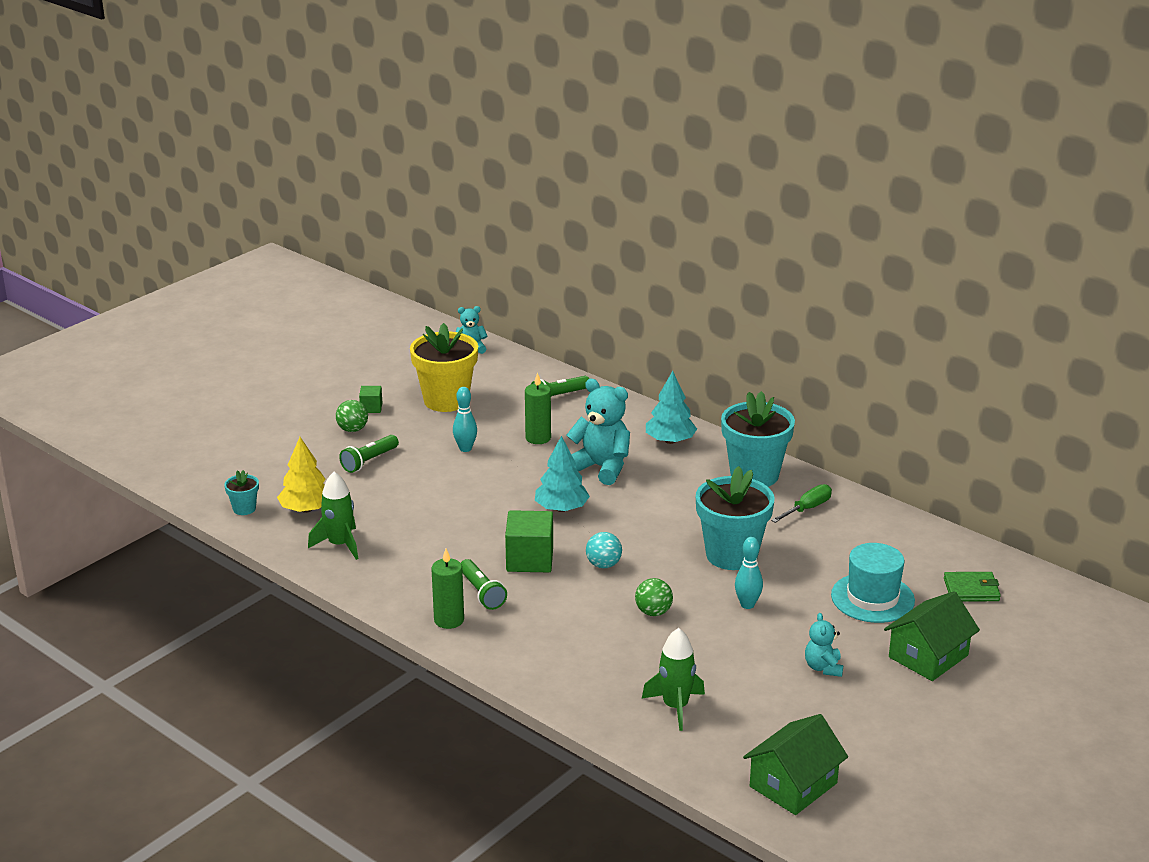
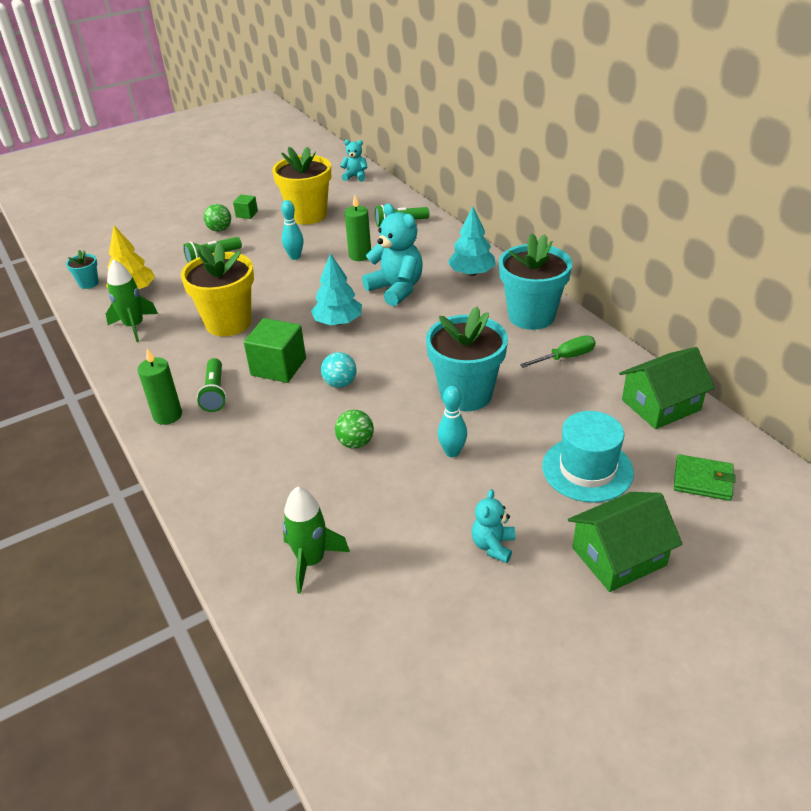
camera: 20 degrees right, 10 degrees up
(443, 526) = (228, 323): none -> yellow flower pot
(793, 785) = (378, 703): green house -> green house (661, 405)

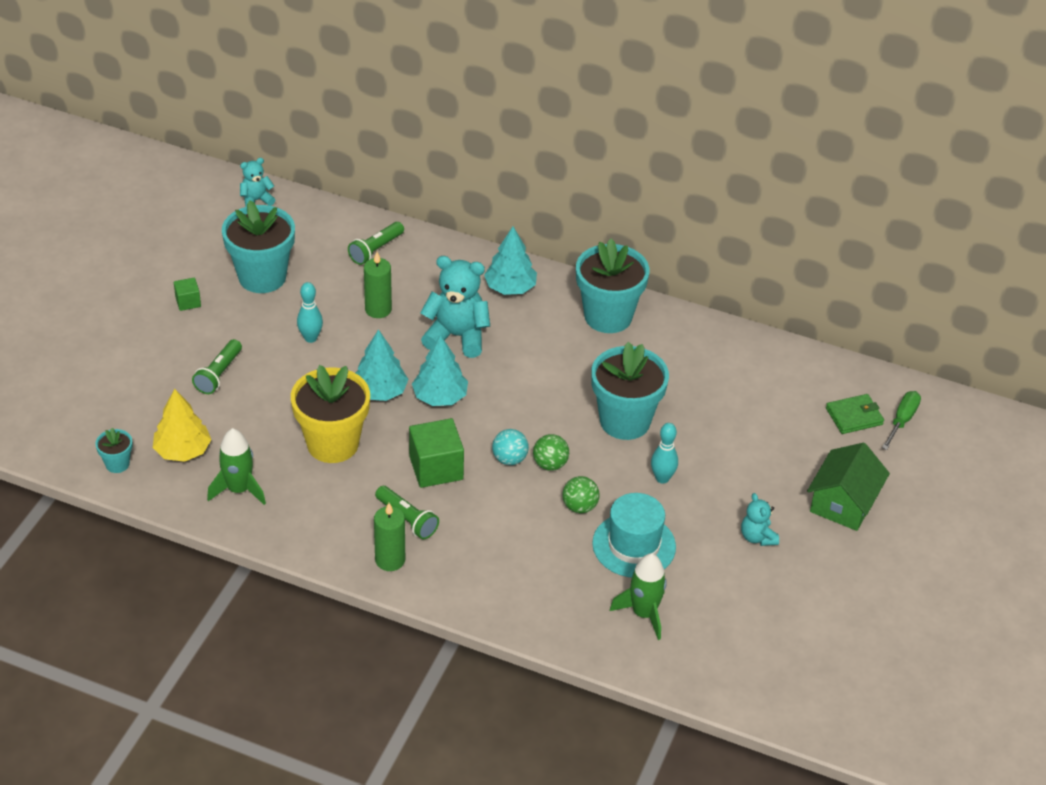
camera: 40 degrees left, 5 degrees up
(220, 230) = (182, 335): green ball -> green ball (550, 464)
(300, 303) = (380, 392): none -> turquoise tree
(308, 215) = (262, 277): yellow flower pot -> turquoise flower pot
(565, 357) = (673, 349): green screwdriver -> green screwdriver (902, 421)
(587, 469) = (771, 445): turquoise hat -> turquoise hat (634, 545)
(661, 405) = (780, 363): green house -> none

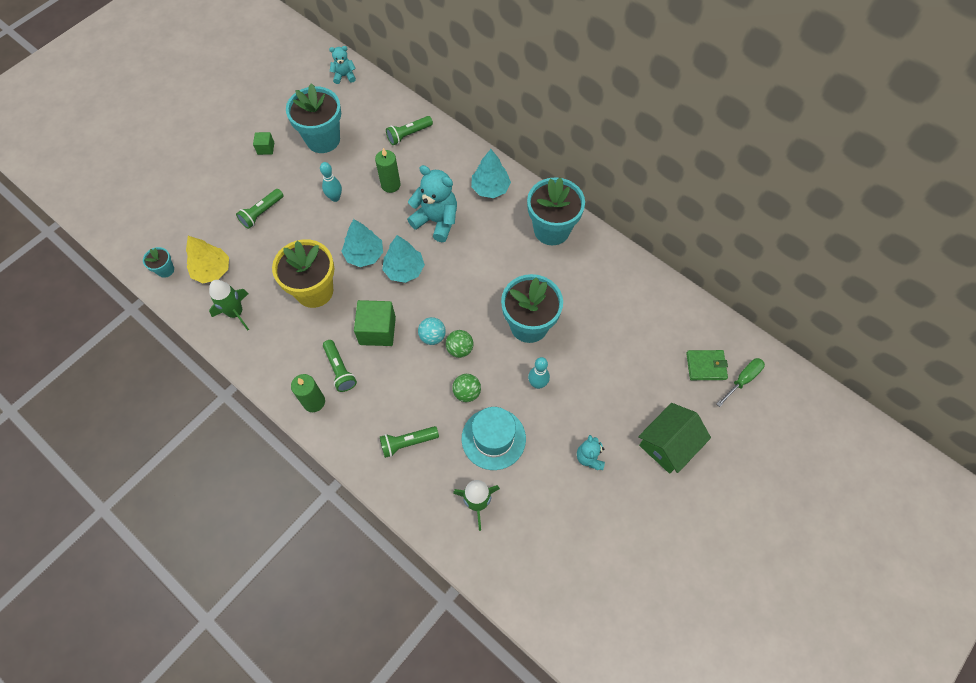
camera: 20 degrees right, 20 degrees up
(530, 574) = (407, 443): none -> green flashlight

